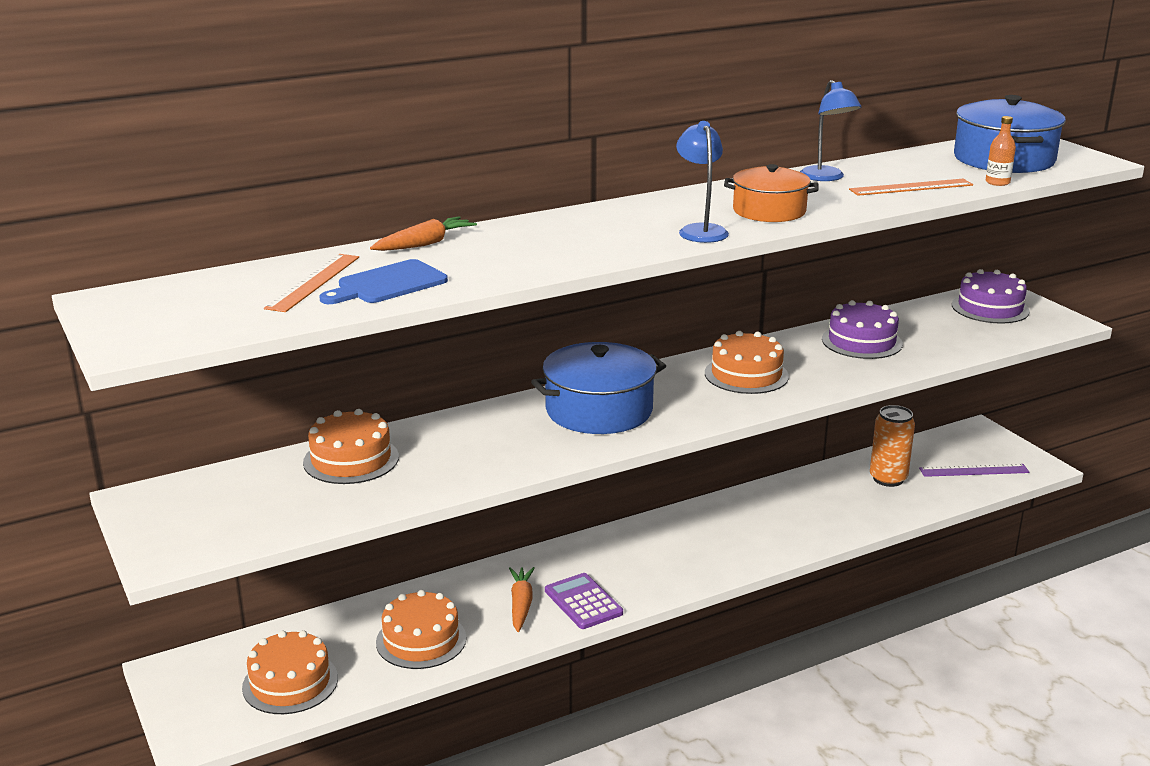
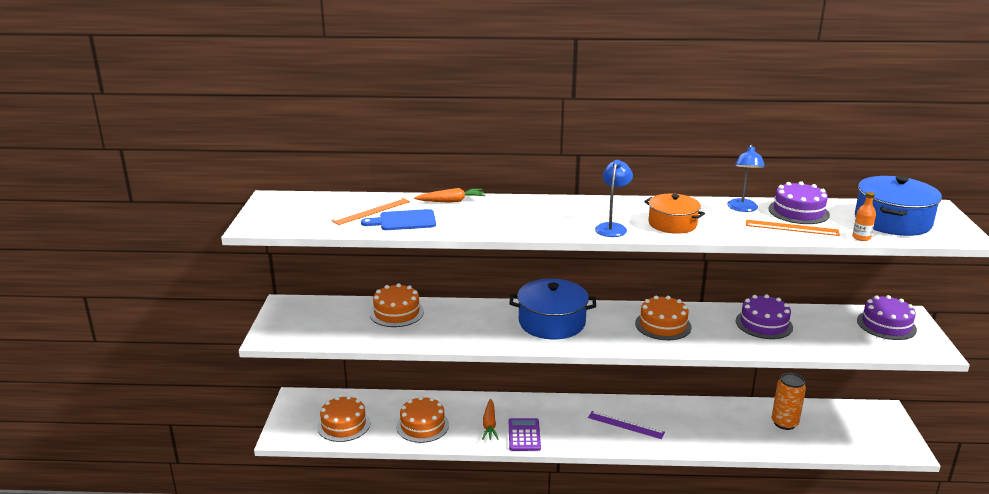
camera: 30 degrees right, 0 degrees up
(521, 604) = (489, 424): orange carrot -> orange carrot turned 150 degrees clockwise
(893, 169) = (798, 212): none -> purple cake
(974, 470) = (854, 437): purple ruler -> purple ruler (626, 425)

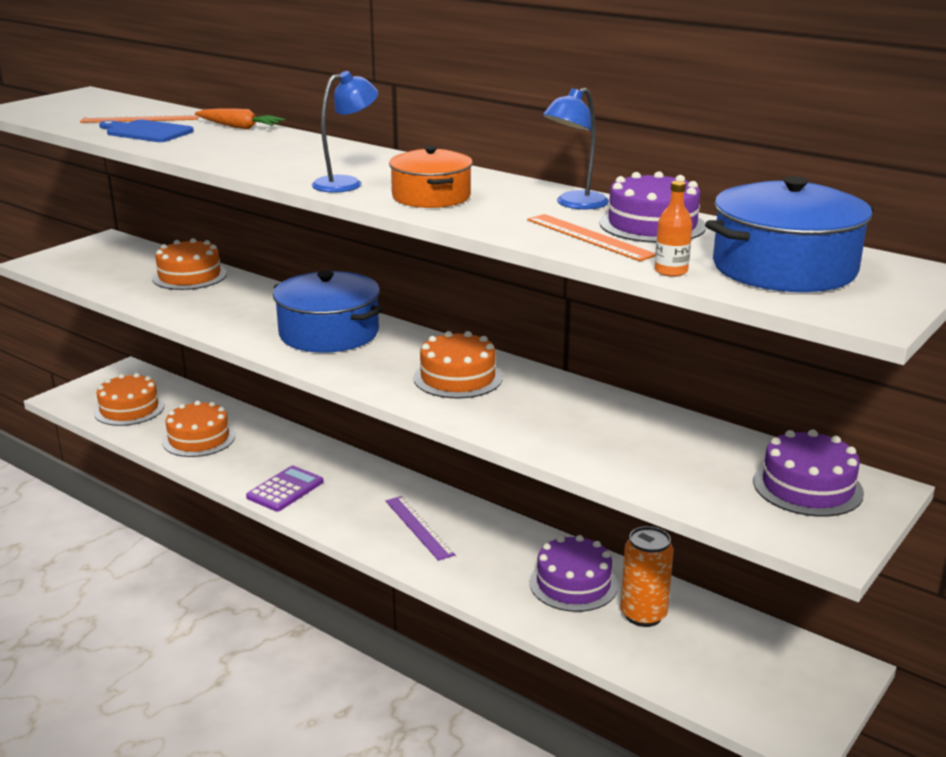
camera: 35 degrees right, 0 degrees up
(489, 424) = (266, 464): orange carrot -> none
(764, 324) = (603, 421): purple cake -> purple cake (573, 584)

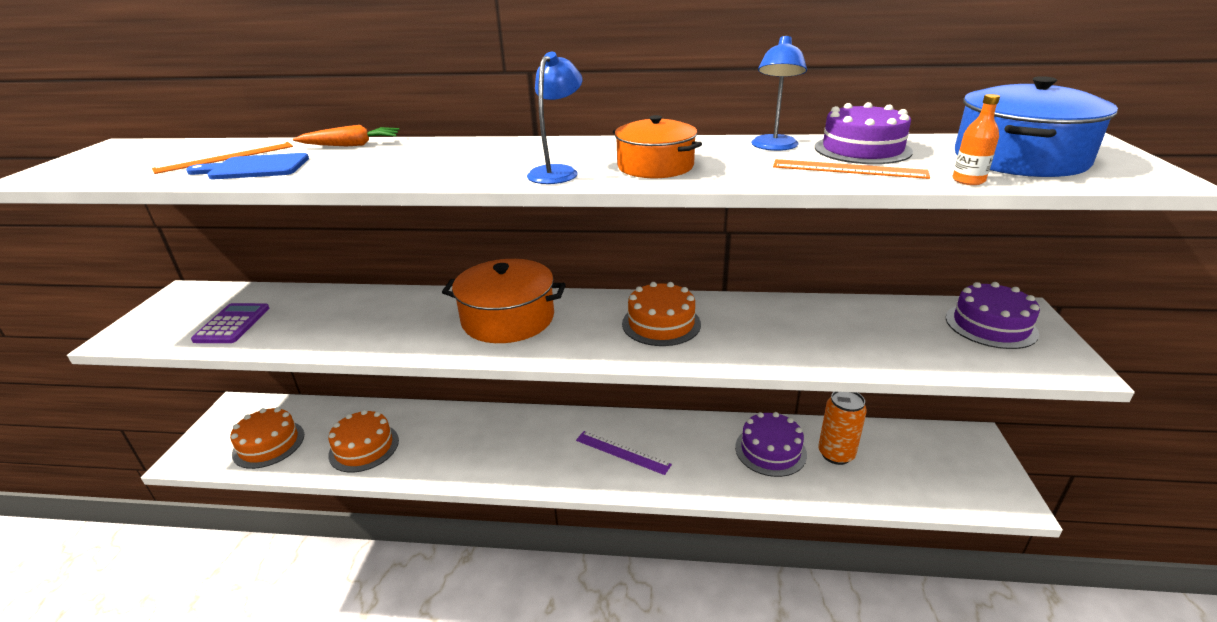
camera: 30 degrees left, 5 degrees up
(189, 276) = (312, 304): orange cake -> none
(285, 489) = (486, 464): purple calculator -> purple calculator (232, 324)
(329, 333) = (508, 319): blue pot -> orange pot

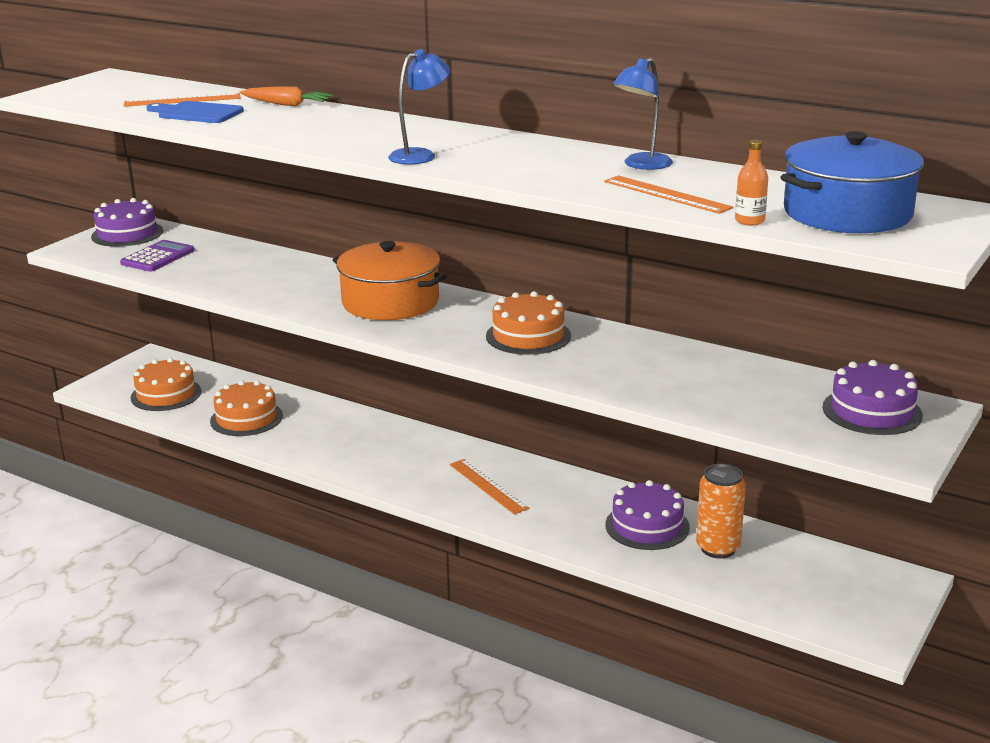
camera: 25 degrees right, 5 degrees down
(622, 452) = (488, 486): purple ruler -> orange ruler
(655, 166) = (506, 164): orange pot -> none
(862, 149) = (719, 181): purple cake -> purple cake (127, 234)

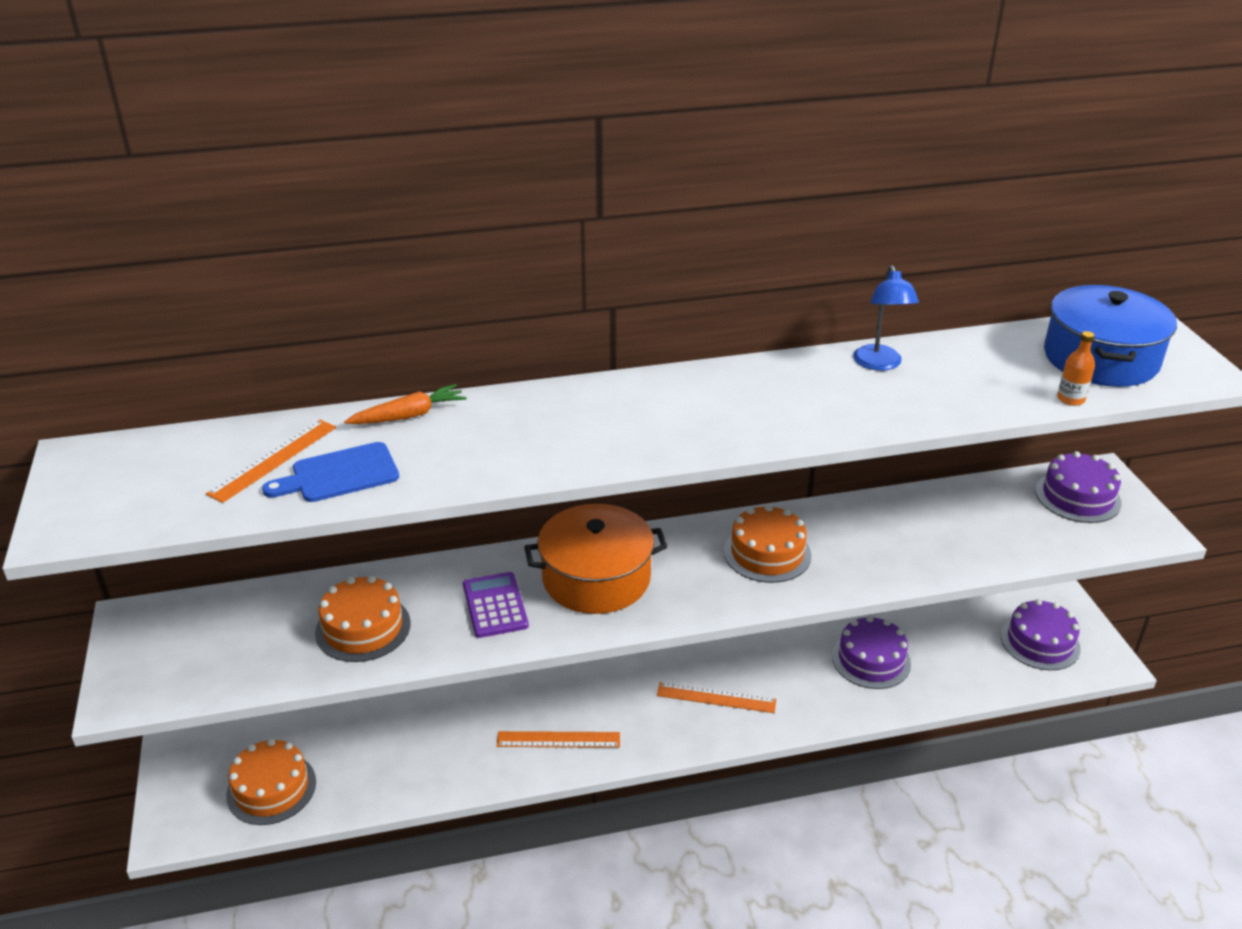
camera: 45 degrees left, 10 degrees up
(127, 234) = (155, 636): purple cake -> purple cake (1040, 642)
(158, 257) = (257, 650): purple calculator -> purple calculator (495, 605)
(246, 418) = (403, 763): orange cake -> orange cake (363, 628)
(420, 155) = (695, 435): blue lamp -> none
(666, 194) = (965, 394): orange ruler -> orange ruler (558, 740)
(718, 548) = (937, 649): orange can -> none

